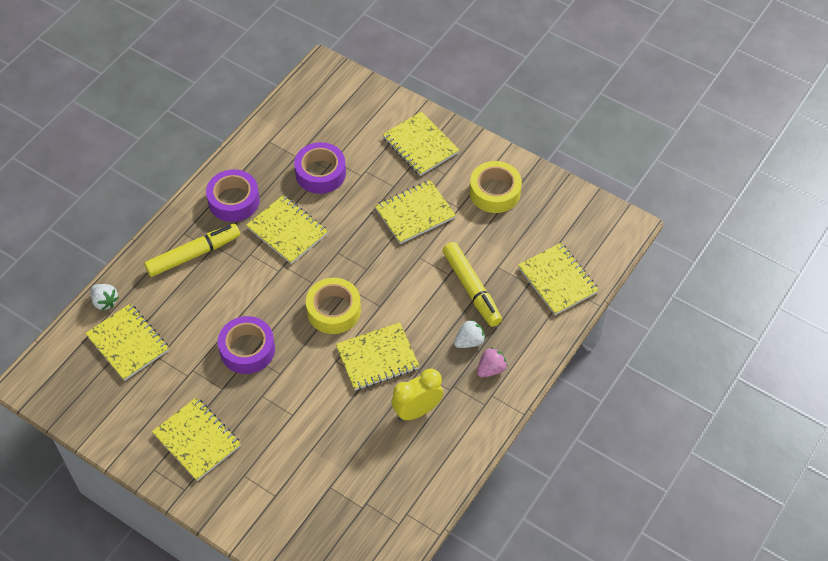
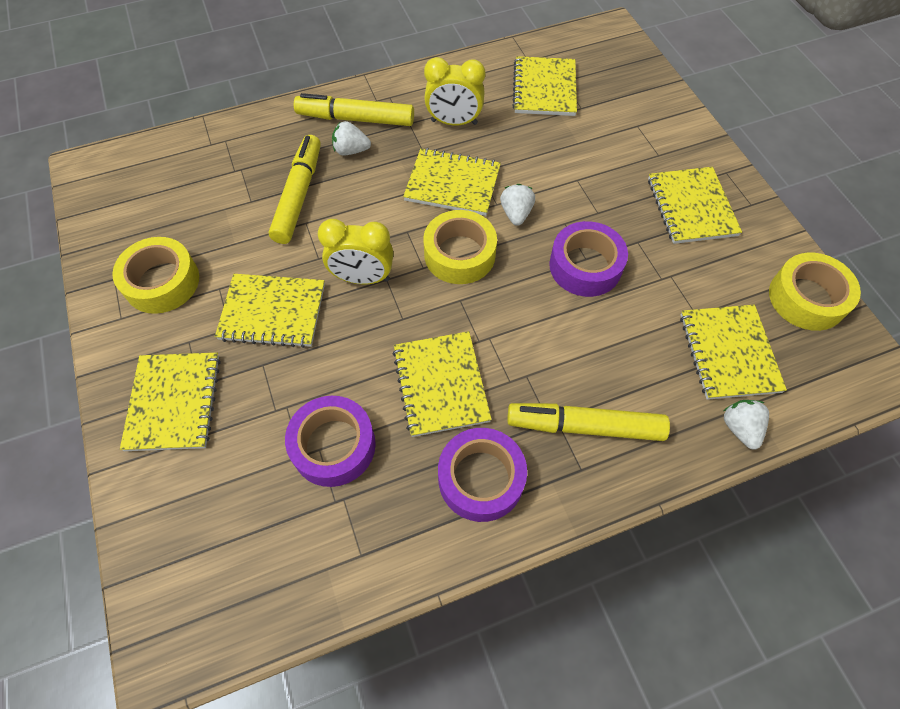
camera: 145 degrees left, 5 degrees up
(89, 411) = (806, 298): none -> yellow tape
(317, 361) = (516, 213): none -> white strawberry
(381, 261) = (362, 278): none -> yellow clock
(491, 369) = (355, 119): pink strawberry -> yellow marker
(557, 280) = (211, 156): yellow notebook -> yellow notebook (544, 88)

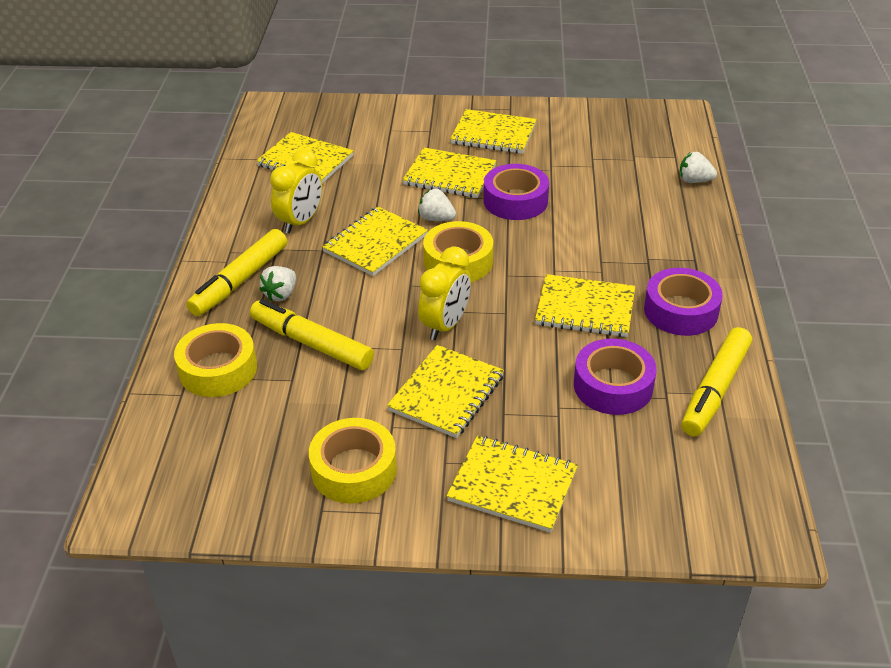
camera: 65 degrees left, 20 degrees down
(584, 426) = (660, 247): yellow marker -> yellow marker (715, 389)
(729, 353) = (632, 164): yellow notebook -> yellow notebook (449, 175)
(806, 298) = (606, 117): yellow tape -> yellow tape (218, 369)

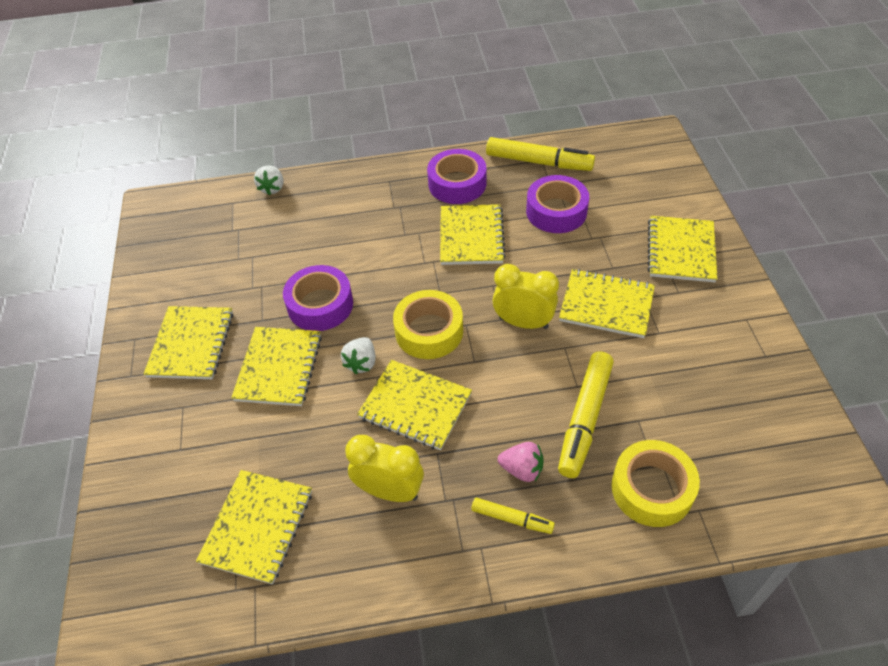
camera: 100 degrees left, 10 degrees up
(240, 281) = (512, 519): yellow marker -> yellow marker, size x0.54
(281, 294) = (522, 469): white strawberry -> pink strawberry
(354, 469) = (716, 345): yellow tape -> none

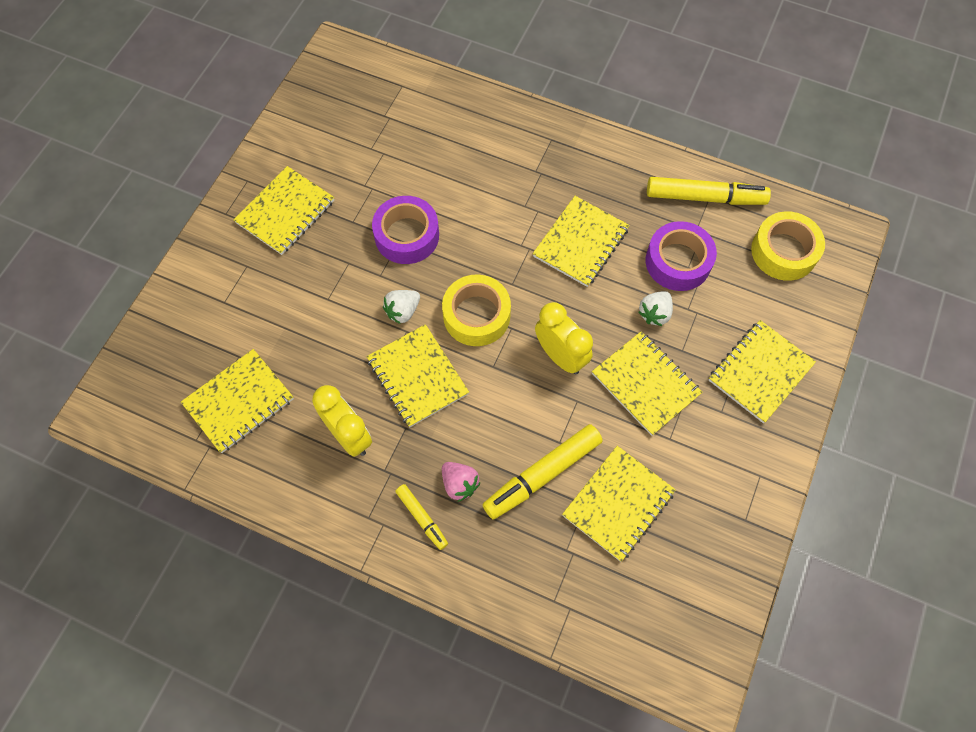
camera: 30 degrees right, 15 degrees up
(272, 188) = (445, 89): white strawberry -> white strawberry (654, 313)
(279, 368) = (337, 275): yellow notebook -> yellow notebook (618, 504)
(457, 184) = (610, 178): purple tape -> none
(539, 162) = (705, 197): yellow marker -> yellow marker turned 45 degrees counterclockwise
(652, 489) = (547, 567): yellow tape -> yellow tape (783, 251)

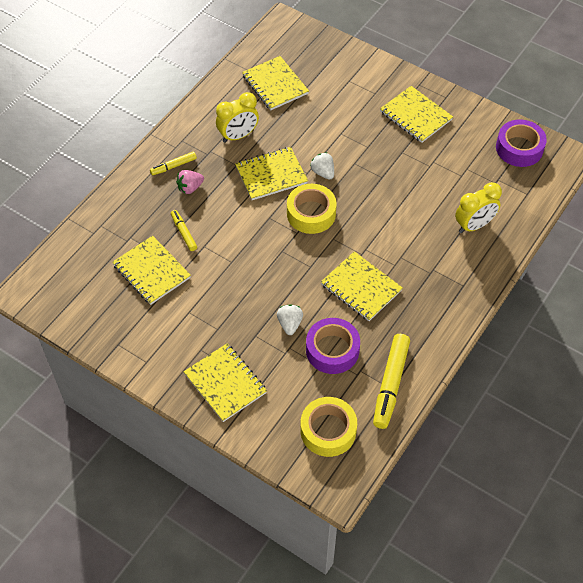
camera: 100 degrees right, 10 degrees down
(407, 235) = (385, 181): purple tape -> purple tape (519, 148)
(542, 475) = (184, 233): yellow marker -> yellow marker, size x0.54
(560, 356) = (268, 258): yellow clock -> yellow clock (474, 225)
(645, 384) = (234, 306): yellow notebook -> none
(654, 313) = (290, 324): white strawberry -> white strawberry turned 45 degrees clockwise

